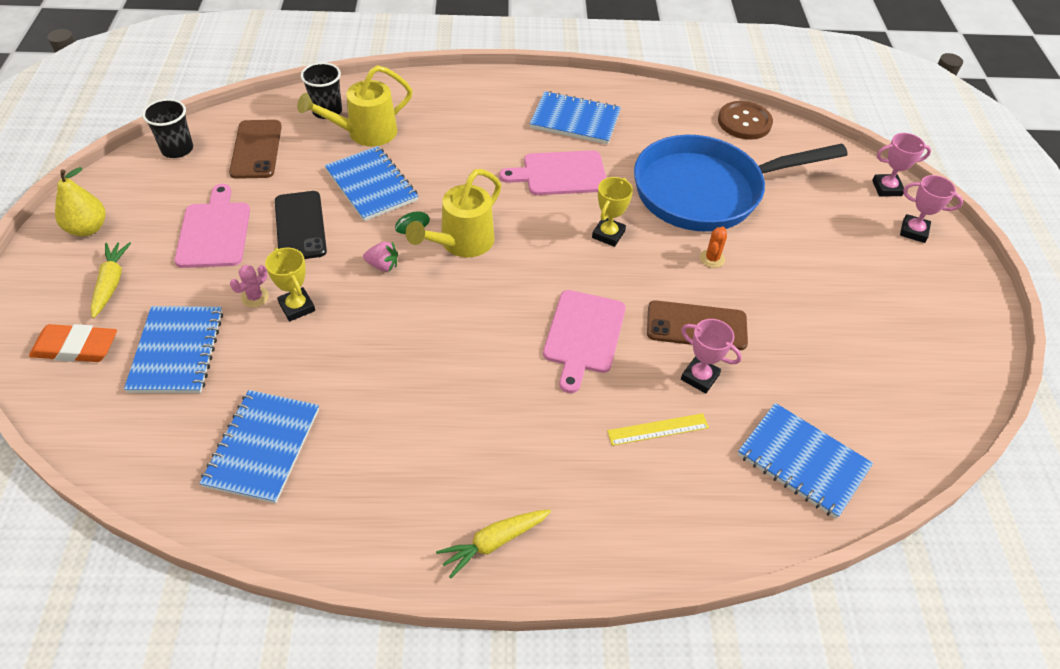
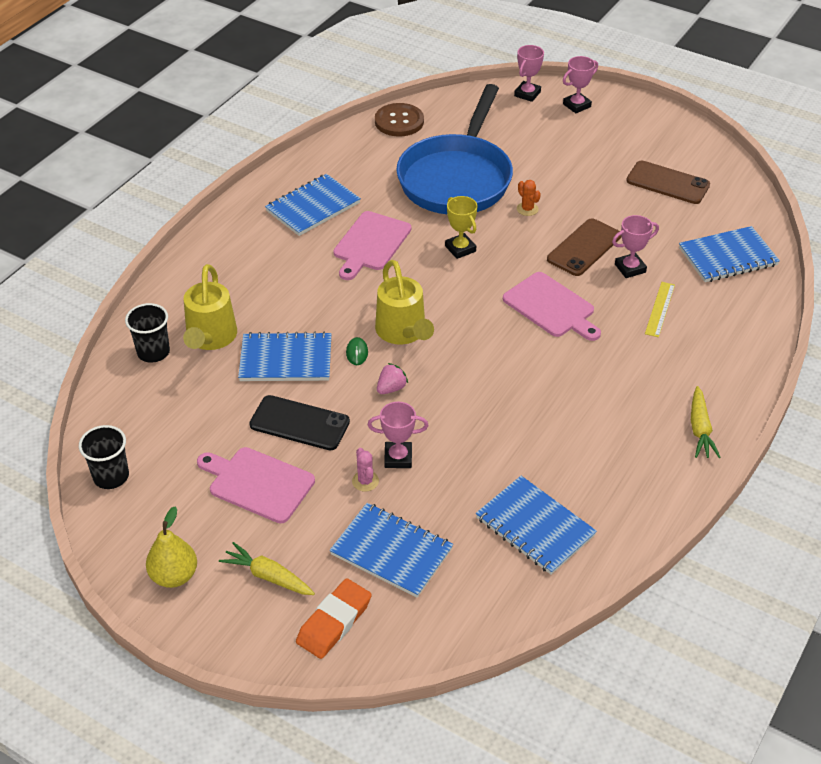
camera: 55 degrees left, 5 degrees down
(256, 149) = (165, 419): brown phone -> brown phone (667, 183)
(297, 307) = (398, 458): yellow trophy -> pink trophy

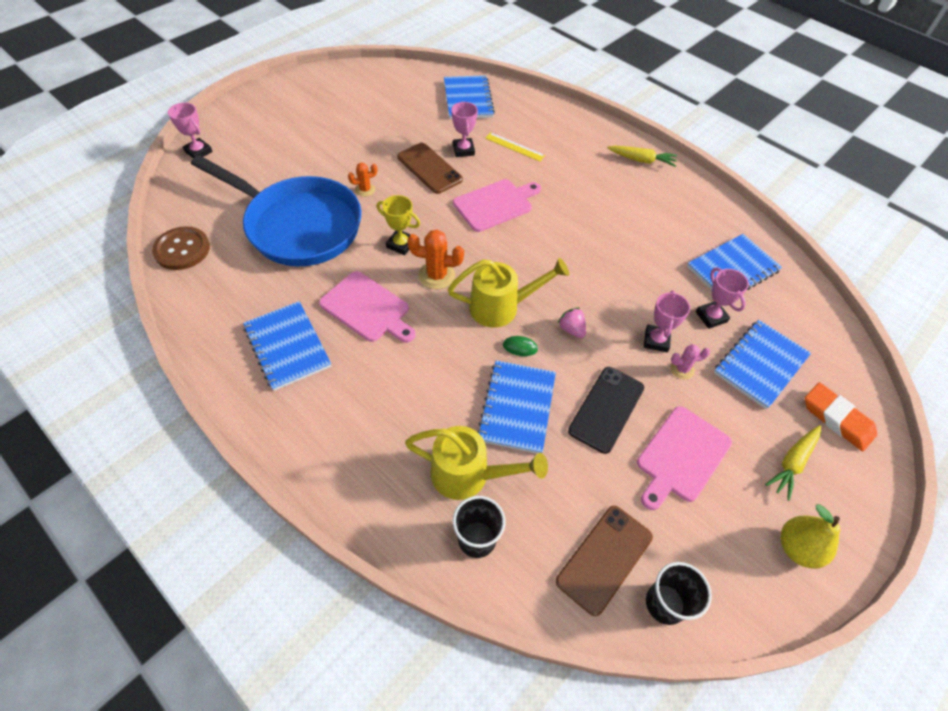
camera: 80 degrees left, 10 degrees up
(428, 280) = (436, 275): none -> orange cactus
(460, 249) = (401, 244): yellow trophy -> yellow trophy turned 45 degrees clockwise
(576, 105) = (236, 126): pink trophy -> pink trophy (711, 317)
(667, 183) = (369, 104): brown phone -> brown phone (604, 559)

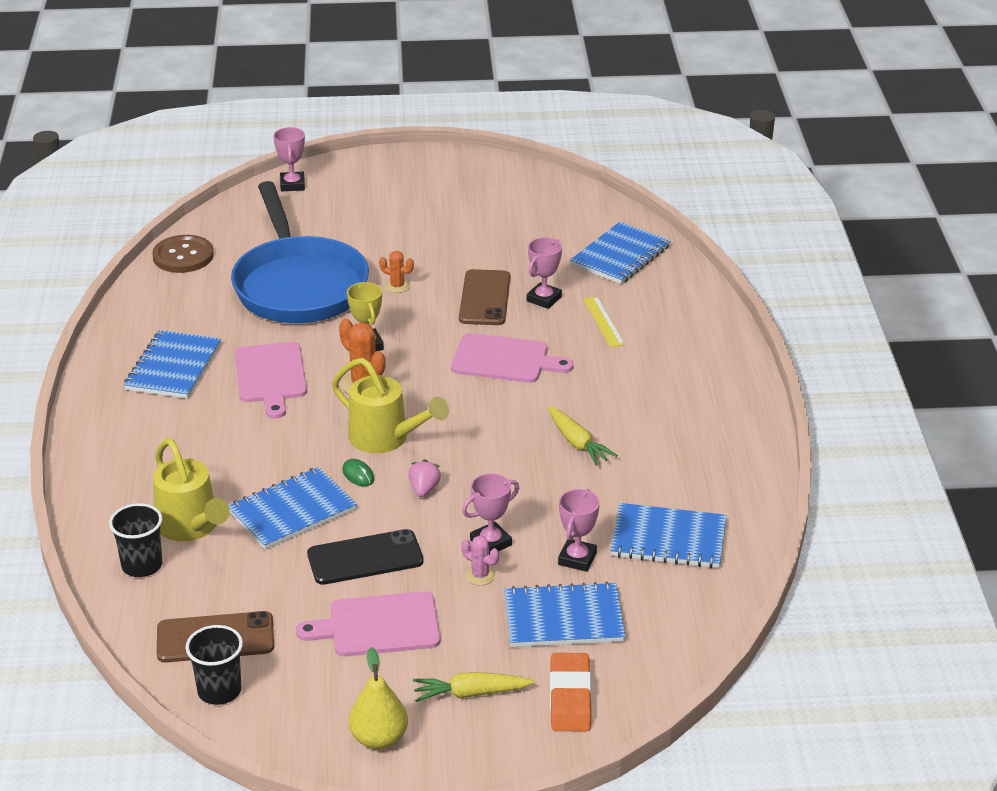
camera: 45 degrees right, 20 degrees down
(641, 160) = (730, 401): yellow carrot -> yellow carrot (577, 443)

